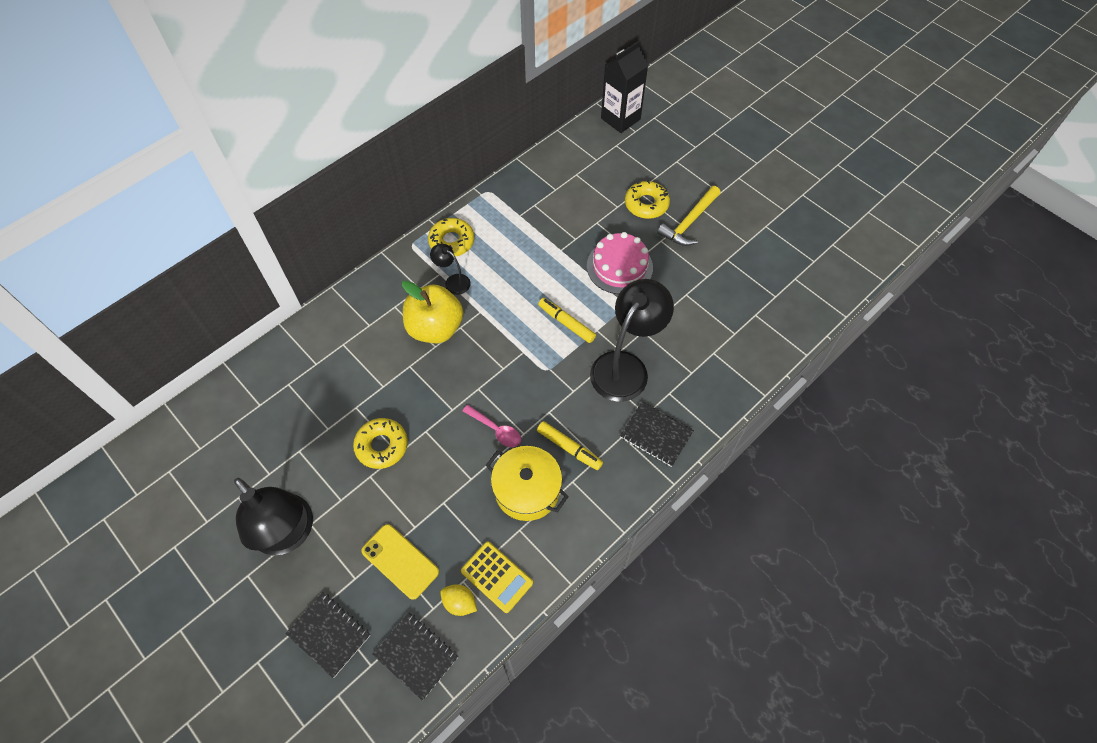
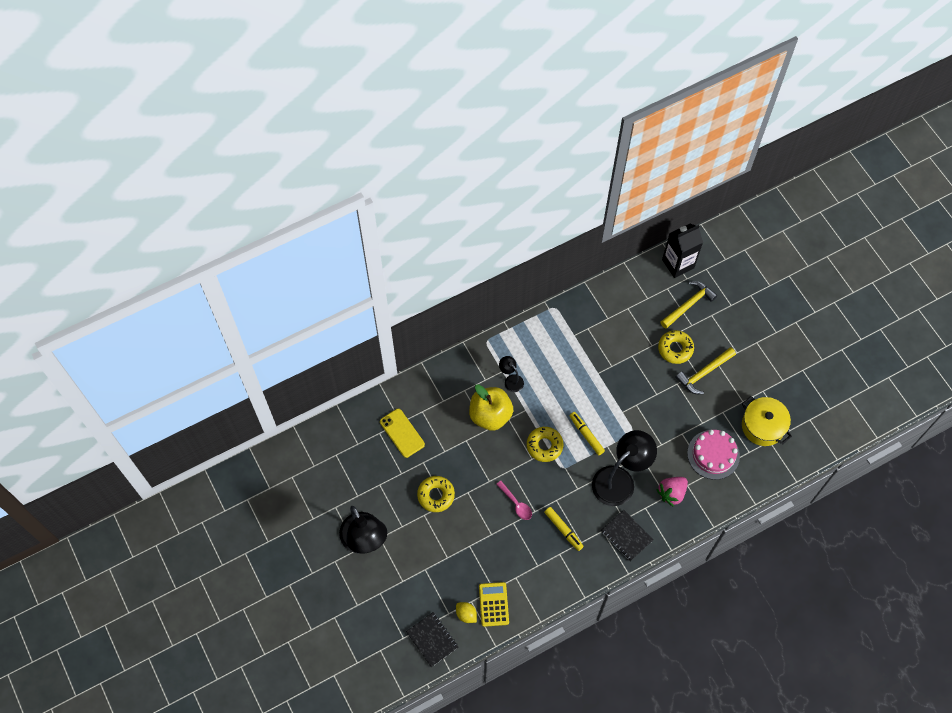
camera: 15 degrees right, 5 degrees up
(329, 635) = (380, 612): black notebook -> none
(400, 561) = (433, 577): yellow phone -> yellow phone (402, 433)
(451, 241) = (517, 346): yellow donut -> yellow donut (544, 446)
(497, 577) = (493, 604): yellow calculator -> yellow calculator turned 150 degrees counterclockwise
(527, 490) = (527, 552): yellow pot -> yellow pot (763, 426)
(619, 266) = (638, 398): pink cake -> pink cake (713, 454)
(646, 156) = (688, 305): none -> yellow hammer
(697, 367) = (671, 493): none -> pink strawberry

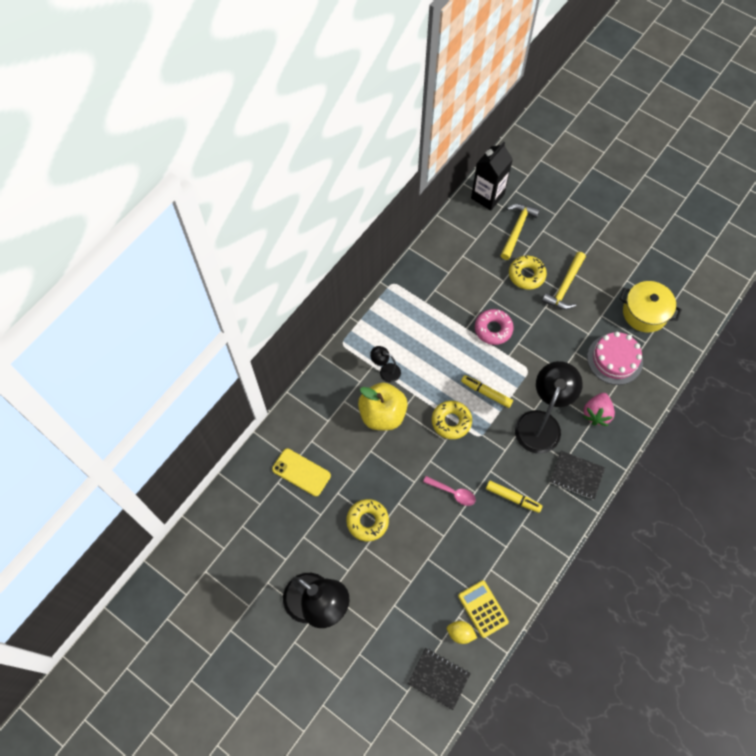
camera: 25 degrees left, 0 degrees up
(620, 383) = (493, 329): none -> pink donut

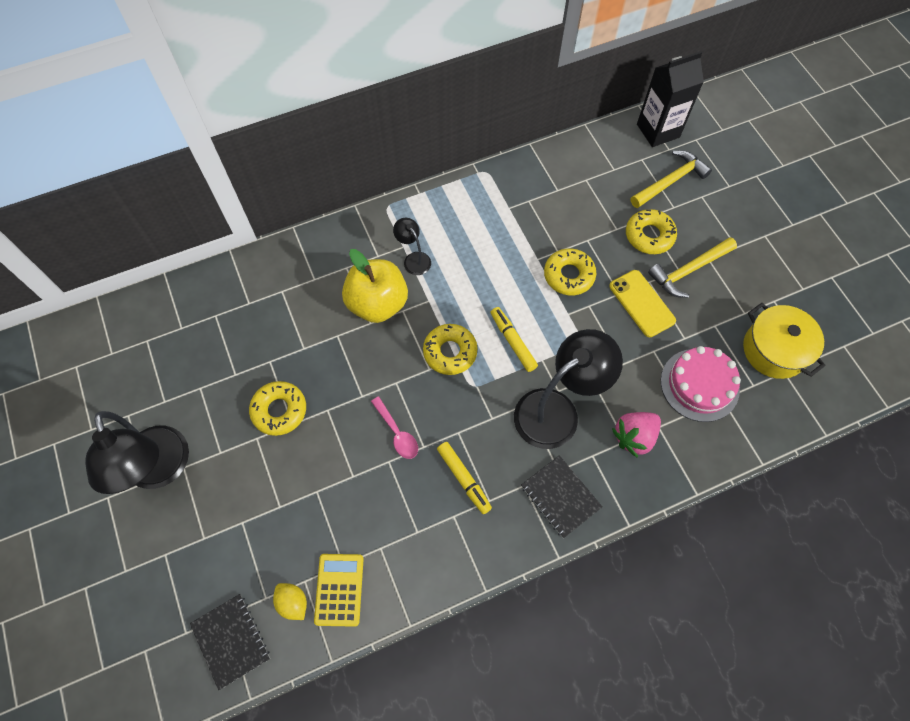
camera: 30 degrees right, 0 degrees up
(301, 472) = (247, 318): yellow phone -> yellow phone (641, 303)
(493, 329) = (569, 275): pink donut -> yellow donut

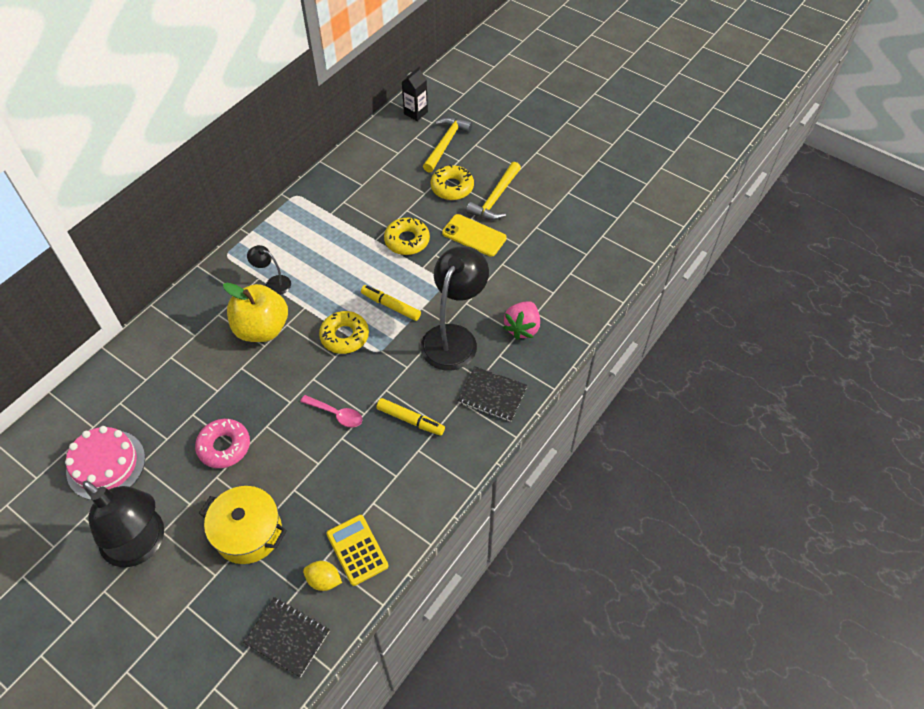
camera: 30 degrees left, 10 degrees down
(279, 410) = (224, 446): yellow donut -> pink donut
(658, 131) = (415, 113): black carton -> black carton, size x0.62
(699, 385) = (548, 271): pink cake -> pink cake (106, 465)
(774, 350) = (587, 224): yellow pot -> yellow pot (248, 532)

